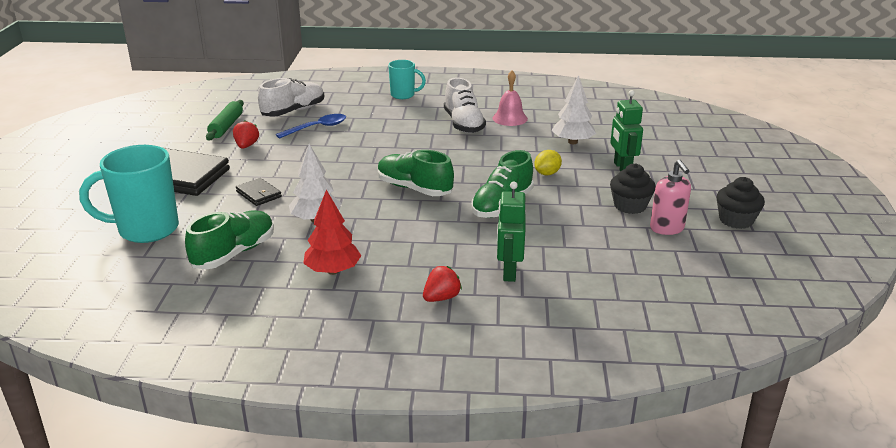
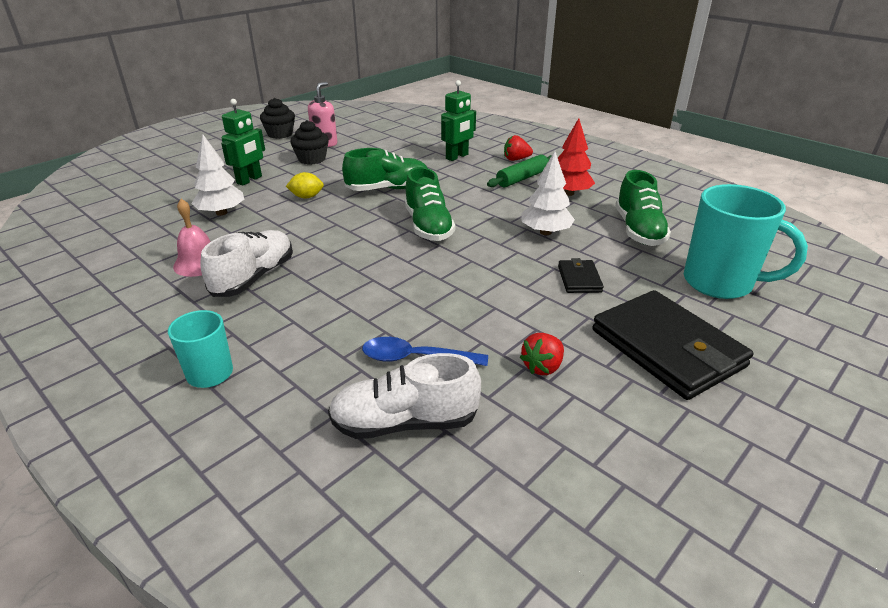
camera: 140 degrees left, 5 degrees up
(226, 126) = (543, 437): green rolling pin -> green rolling pin (522, 178)
(234, 253) = (638, 230): green shoe -> green shoe turned 75 degrees counterclockwise

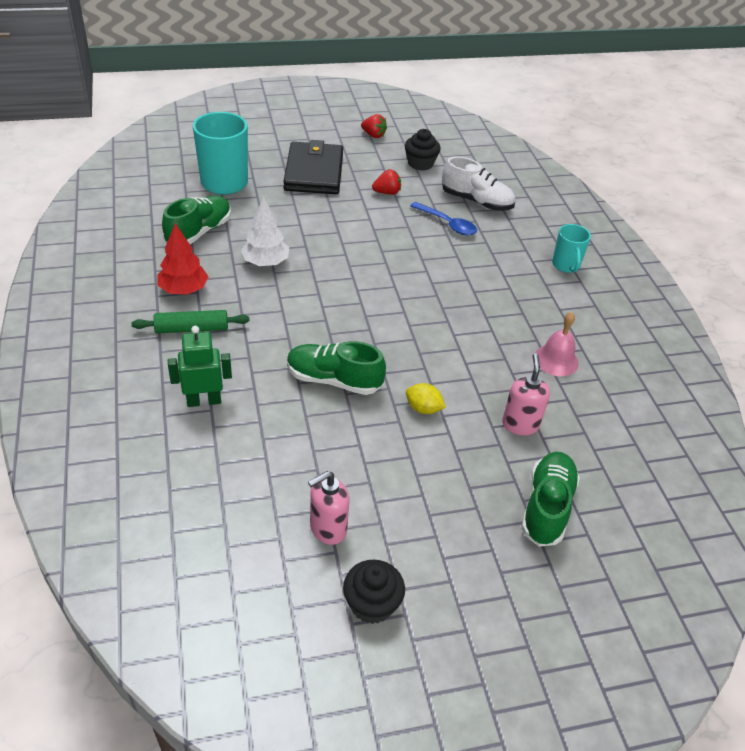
camera: 150 degrees left, 10 degrees up
(221, 213) = (520, 424): white tree -> pink soap dispenser
(249, 180) = (470, 478): green robot -> none
(254, 277) = (517, 324): white shoe -> none
(312, 159) = (371, 490): black cupcake -> black cupcake (420, 163)
(428, 226) = (346, 311): green shoe -> green shoe (546, 507)
(516, 159) = (152, 361): red strawberry -> red strawberry (373, 135)
(579, 279) = (299, 221): black wallet -> none

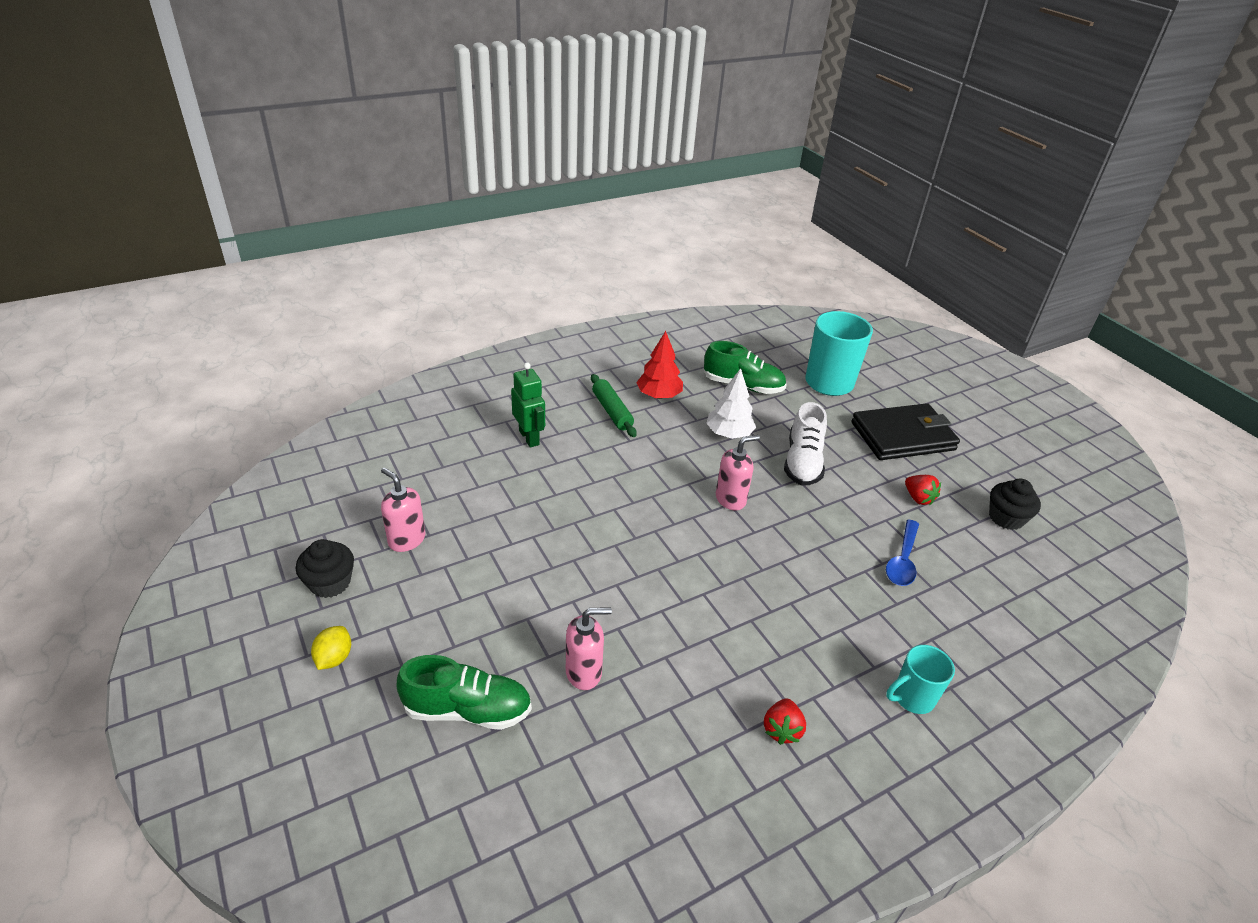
camera: 75 degrees right, 5 degrees down
(334, 380) = (588, 510): green shoe -> none
(352, 287) = (731, 499): none -> pink soap dispenser
(373, 135) = (1023, 468): red strawberry -> red strawberry (781, 730)
(423, 408) = (576, 583): yellow lemon -> yellow lemon (334, 658)
(476, 201) = (975, 583): white shoe -> white shoe (802, 462)
(556, 360) = (710, 701): pink bell -> none

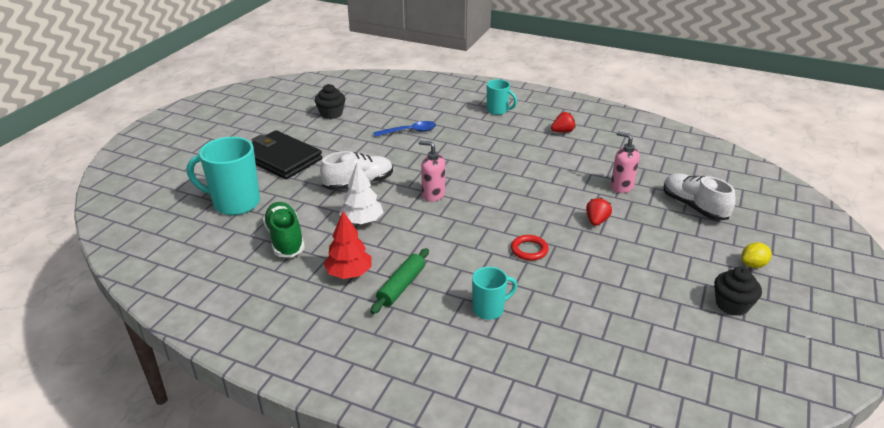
camera: 125 degrees left, 5 degrees down
(406, 540) = (658, 298): pink soap dispenser -> none
(468, 710) = (693, 207): green shoe -> white shoe
(529, 437) = (489, 309): green robot -> turquoise mug
(569, 506) = (529, 250): none -> red ring
(918, 498) = (346, 139): red strawberry -> red strawberry (596, 221)

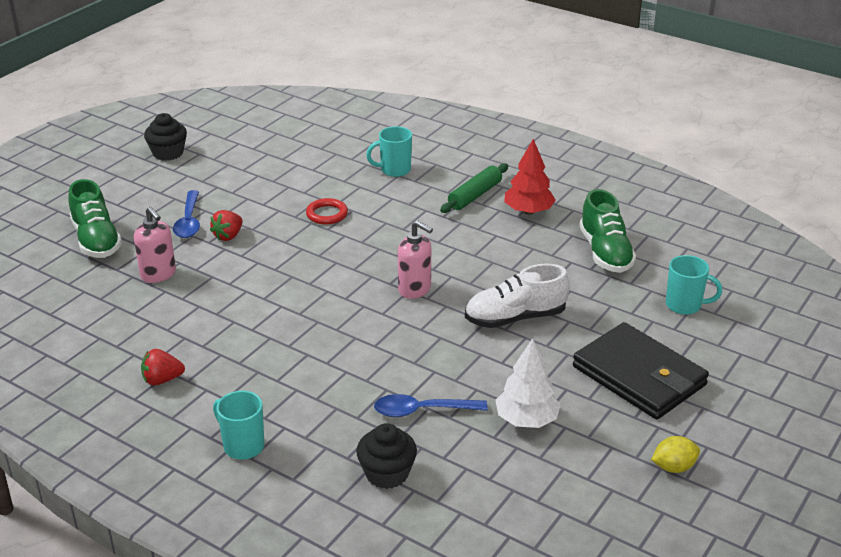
camera: 170 degrees left, 0 degrees up
(235, 203) = (684, 305): turquoise mug -> turquoise mug, size x0.56
(331, 113) = (565, 477): black cupcake -> black cupcake (387, 473)
(362, 221) = (513, 264): white tree -> white tree (527, 420)
(639, 230) = (189, 221): none -> blue spoon
(693, 207) = (96, 240): white shoe -> green shoe
(753, 265) = (107, 179): yellow lemon -> yellow lemon (673, 467)

